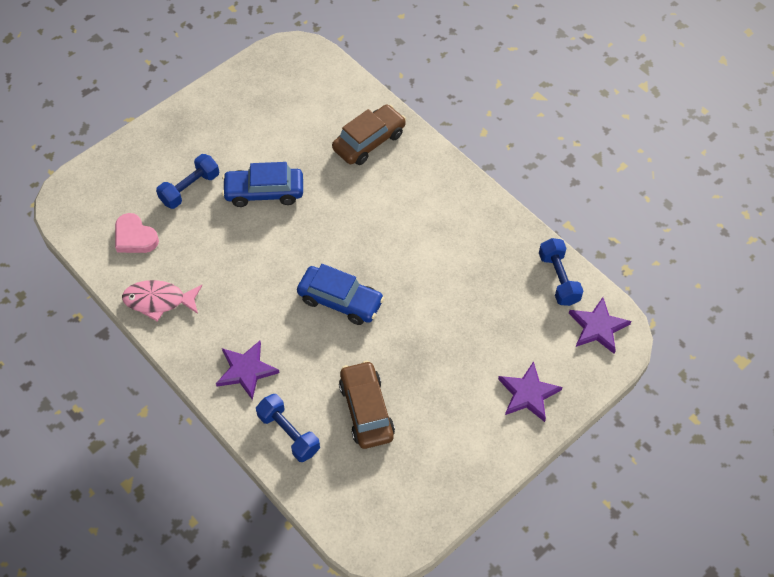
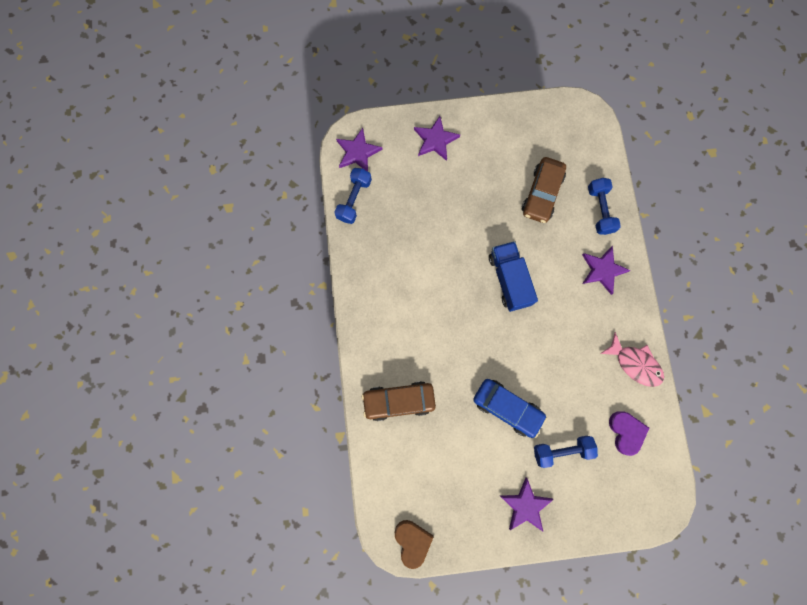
camera: 145 degrees left, 20 degrees up
(135, 237) = (626, 432): pink heart -> purple heart
(197, 131) = (525, 506): none -> purple star
(279, 57) = (412, 542): none -> brown heart
(340, 300) = (509, 280): blue car -> blue truck

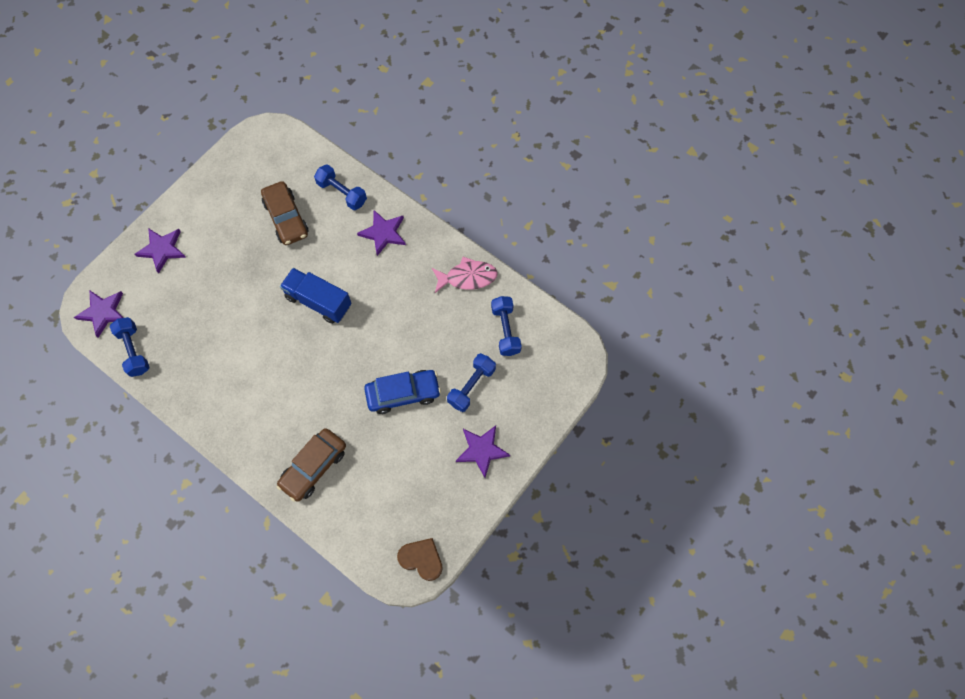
camera: 45 degrees left, 10 degrees down
(626, 432) = (505, 330): purple heart -> blue dumbbell

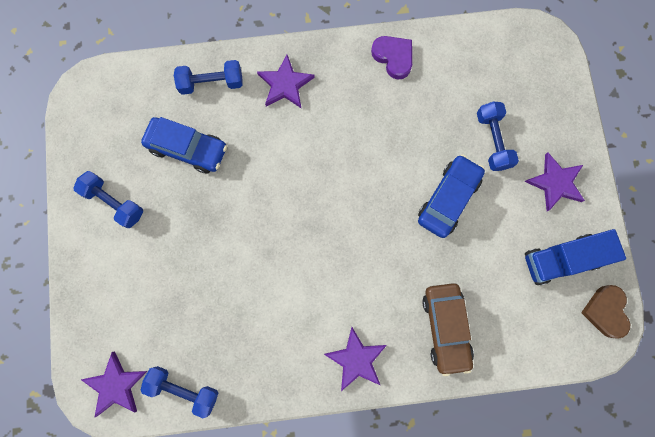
camera: 45 degrees left, 10 degrees up
(162, 249) = (106, 279): purple star -> purple star (356, 359)
(286, 218) = (187, 148): brown car -> blue car
(318, 301) = (296, 191): blue truck -> blue truck (562, 259)
(421, 559) = (605, 311): brown heart -> brown heart turned 75 degrees counterclockwise
(467, 277) = (393, 57): pink fish -> purple heart
(505, 330) = (469, 72): blue dumbbell -> blue dumbbell (114, 202)

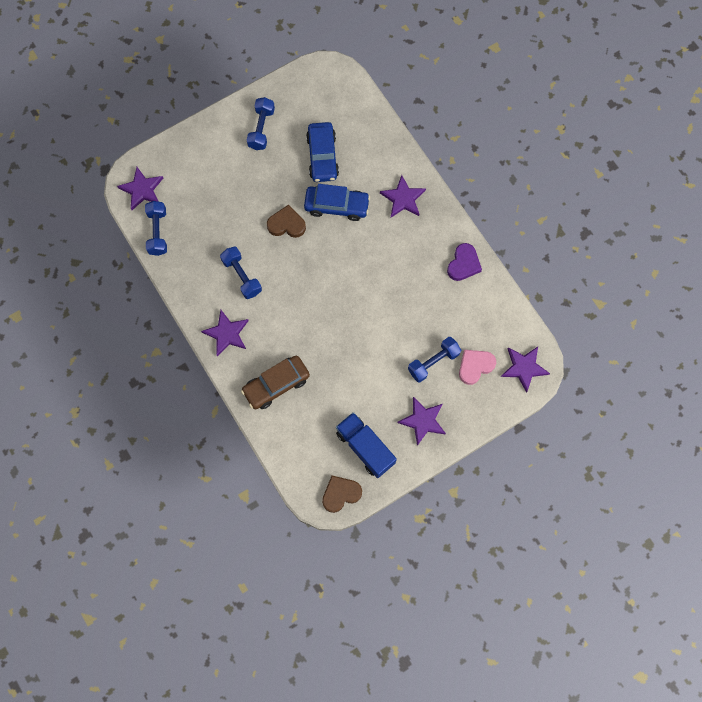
camera: 65 degrees right, 5 degrees down
(211, 83) = (378, 149): blue dumbbell -> blue dumbbell (242, 276)
(252, 227) = (286, 224): none -> brown heart
(448, 199) = (372, 348): blue car -> blue car (337, 206)
(516, 100) = (475, 366): none -> pink heart
(538, 52) = (524, 368): none -> purple star

